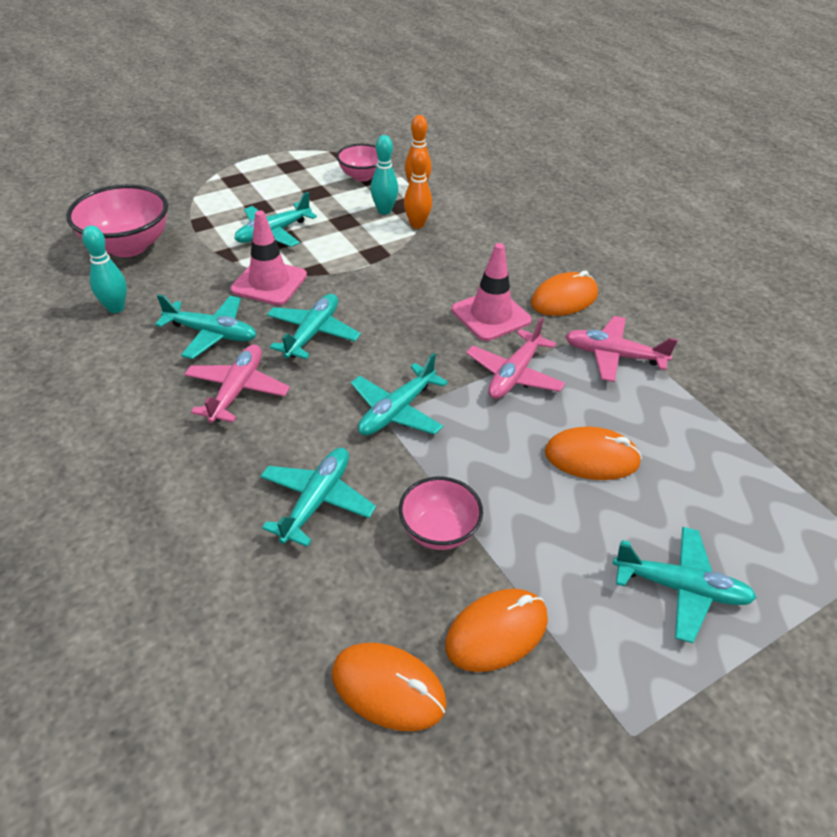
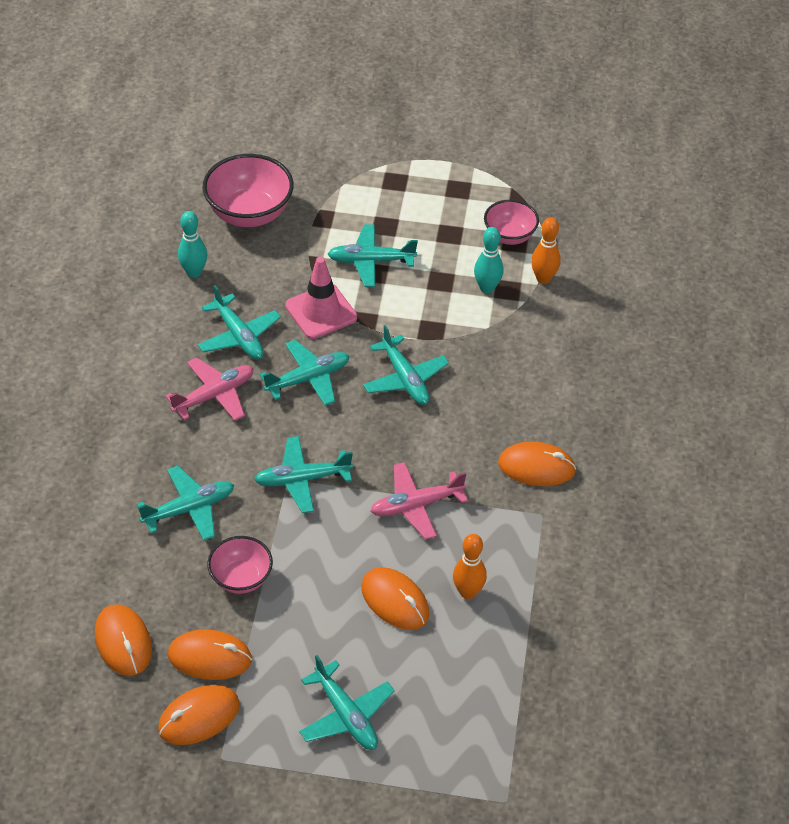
camera: 40 degrees right, 5 degrees up
(394, 293) = (405, 379): none -> turquoise plane
(417, 224) = (499, 319): orange bowling pin -> orange bowling pin (468, 592)
(491, 315) = (458, 445): pink traffic cone -> none
(558, 707) = (199, 717): none -> orange mouse
(613, 355) = (512, 539): pink plane -> none

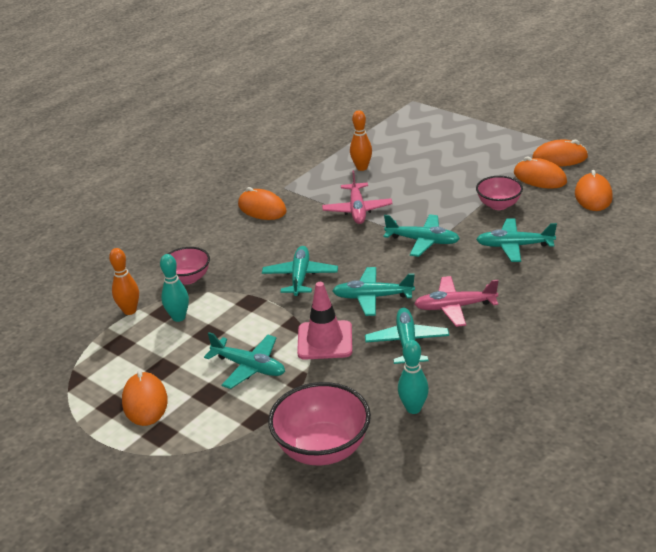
camera: 145 degrees left, 15 degrees down
(346, 715) = (473, 141): turquoise plane -> none
(395, 601) = (408, 174): orange mouse -> orange mouse (145, 402)
(416, 505) = (357, 210): pink plane -> pink plane turned 75 degrees clockwise
(509, 236) = (117, 350): pink bowl -> pink bowl (188, 278)

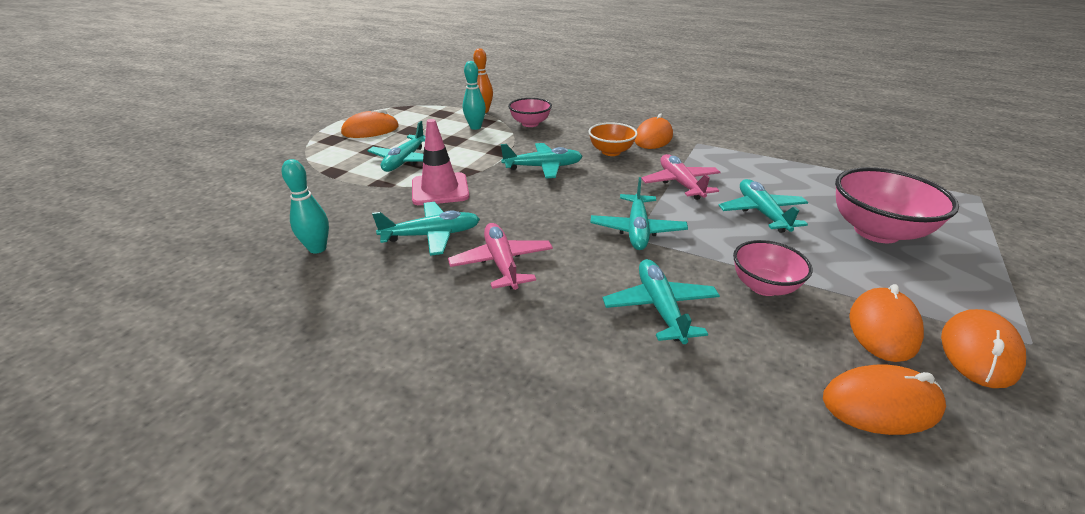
camera: 75 degrees right, 0 degrees up
(282, 235) = (611, 152): none -> orange bowl
(322, 449) = (279, 204): pink bowl -> pink bowl (876, 232)
(357, 210) = (680, 183): pink plane -> pink plane turned 90 degrees clockwise
(362, 168) = (772, 178): orange bowling pin -> none
(372, 297) = (515, 207): turquoise plane -> turquoise plane (761, 213)
(559, 158) = (978, 351): orange mouse -> orange mouse turned 45 degrees clockwise

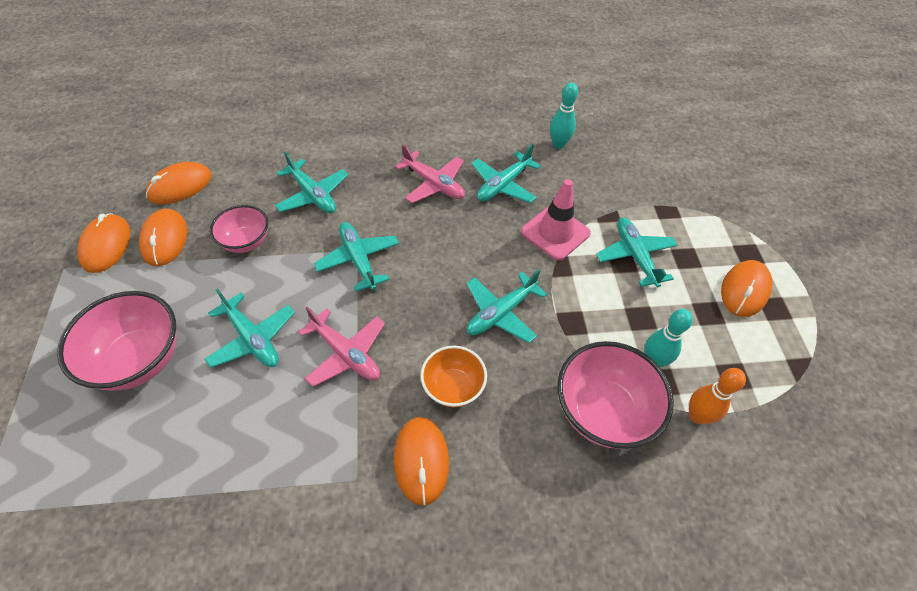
camera: 145 degrees right, 20 degrees up
(530, 124) = (603, 411): pink bowl -> pink bowl, size x1.65

